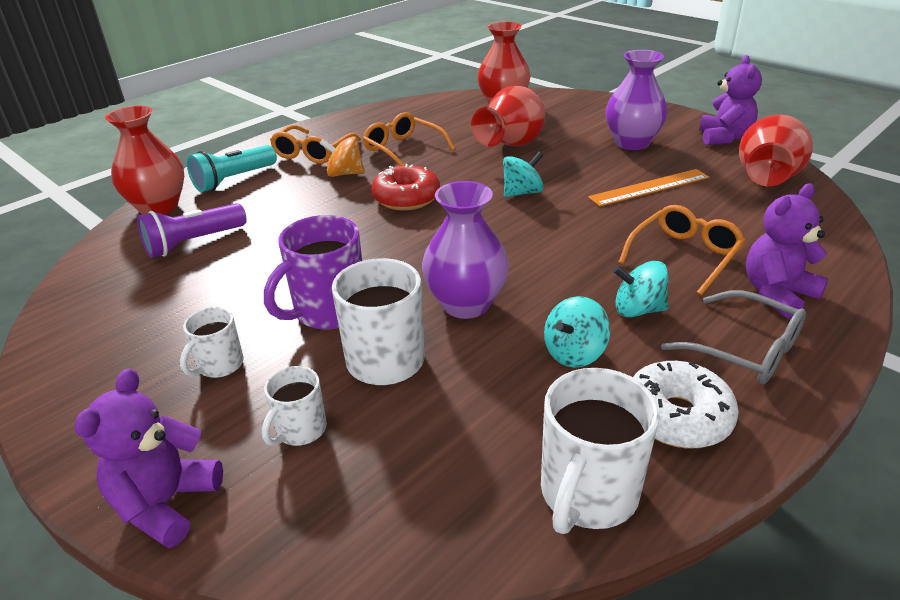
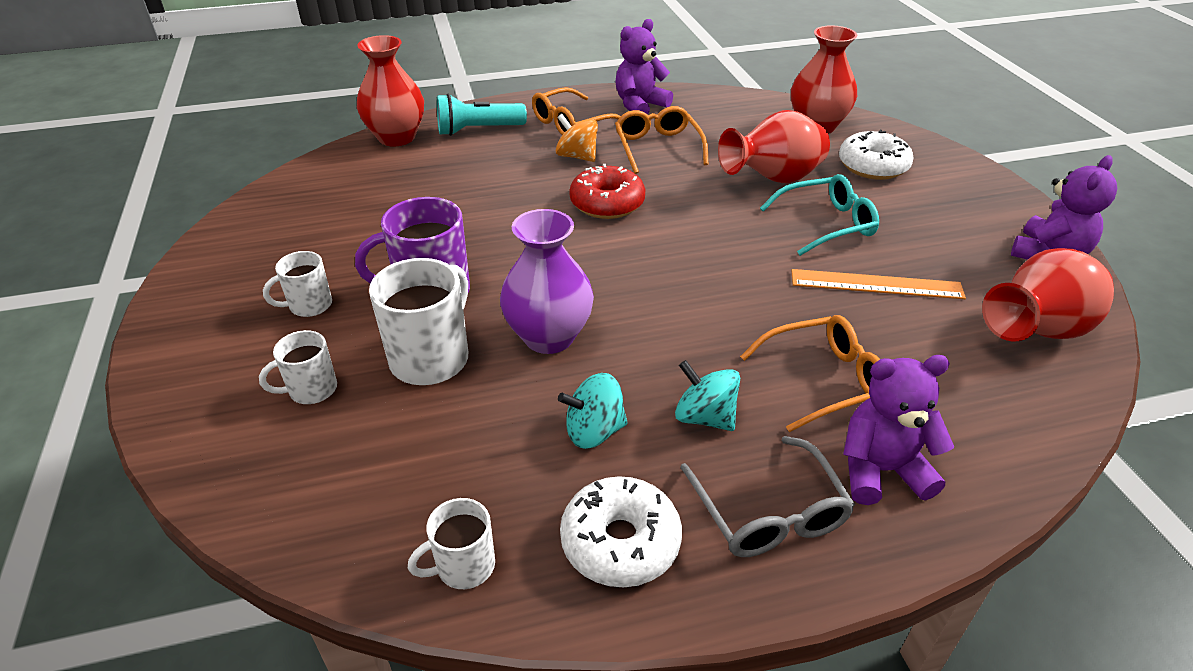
camera: 30 degrees right, 5 degrees up
(166, 503) = (178, 402): purple teddy bear -> purple teddy bear (640, 105)
(194, 243) = (391, 183): purple flashlight -> none
(522, 193) = (726, 239): turquoise spinning top -> none
(567, 119) = (872, 166): none -> white donut
(578, 162) = (827, 224): none -> turquoise glasses
(587, 494) = (463, 566): white mug -> white mug, size x0.57
(632, 143) = (917, 222): purple vase -> none

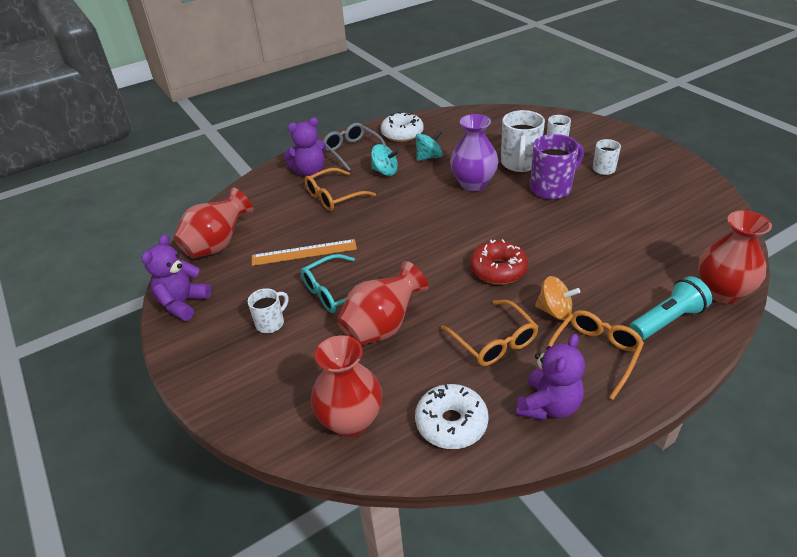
camera: 165 degrees right, 0 degrees up
(463, 566) = (450, 119): white mug -> white mug (271, 323)
(872, 166) = (296, 368): white donut -> white donut (451, 423)

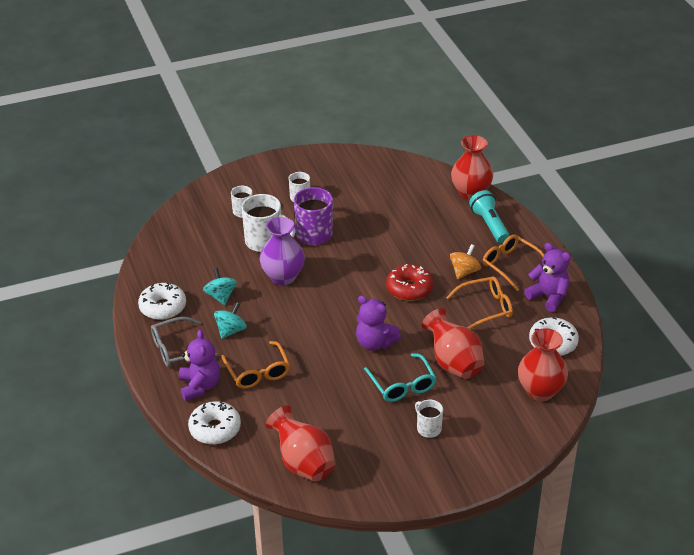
camera: 80 degrees left, 0 degrees up
(183, 303) = (383, 488): purple teddy bear -> purple teddy bear (375, 343)
(258, 189) = (215, 429): none -> white donut
(304, 252) = (340, 401): orange ruler -> none

